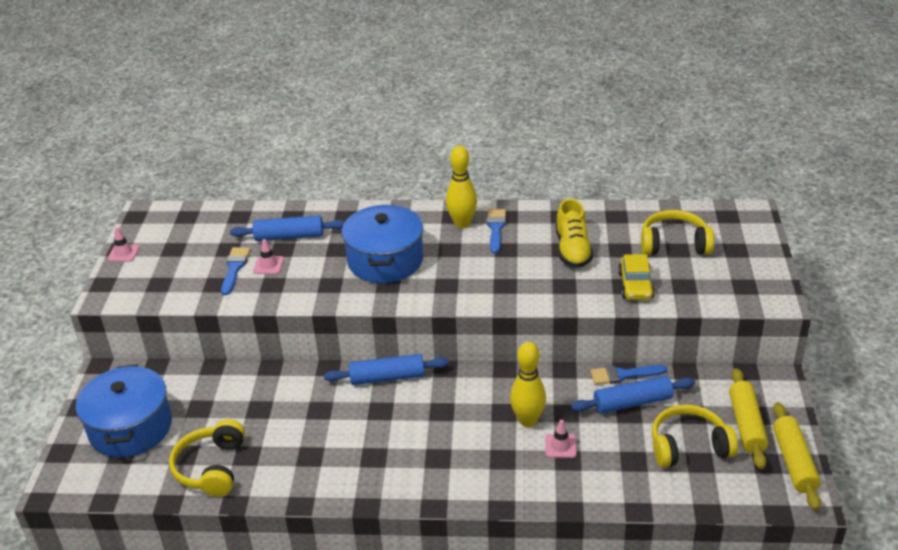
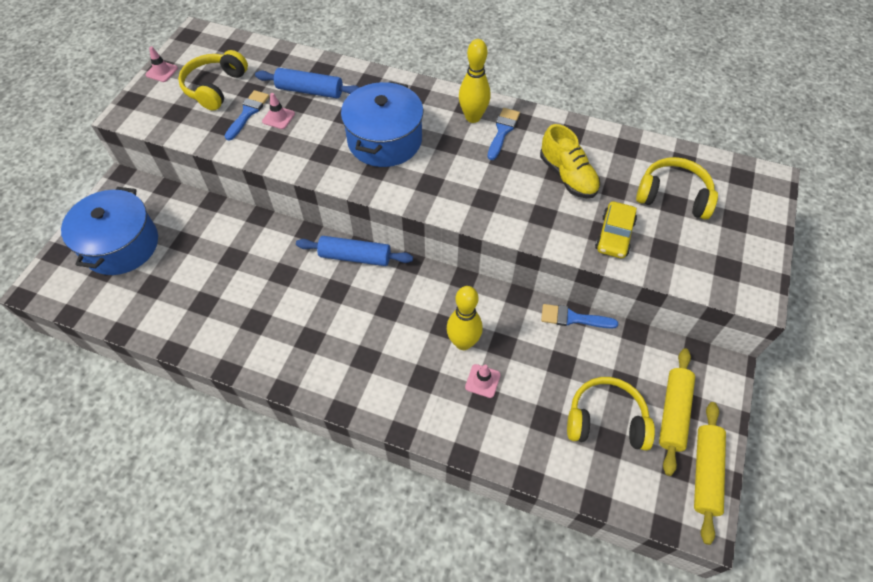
camera: 15 degrees right, 20 degrees up
(211, 467) = (169, 307): yellow headphones -> yellow headphones (215, 87)
(572, 250) = (567, 176): yellow shoe -> yellow shoe turned 45 degrees counterclockwise
(632, 403) = (570, 353): blue rolling pin -> none

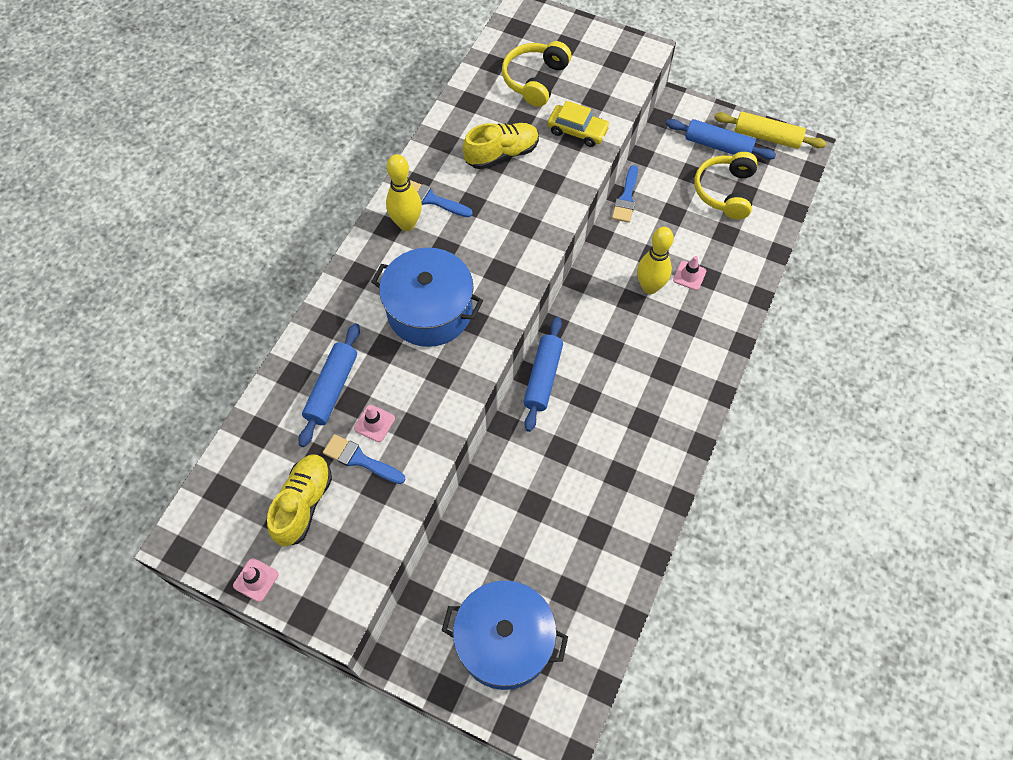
camera: 85 degrees left, 5 degrees up
(215, 87) = (303, 504): yellow headphones -> yellow shoe
(673, 413) = (718, 146): yellow rolling pin -> blue rolling pin

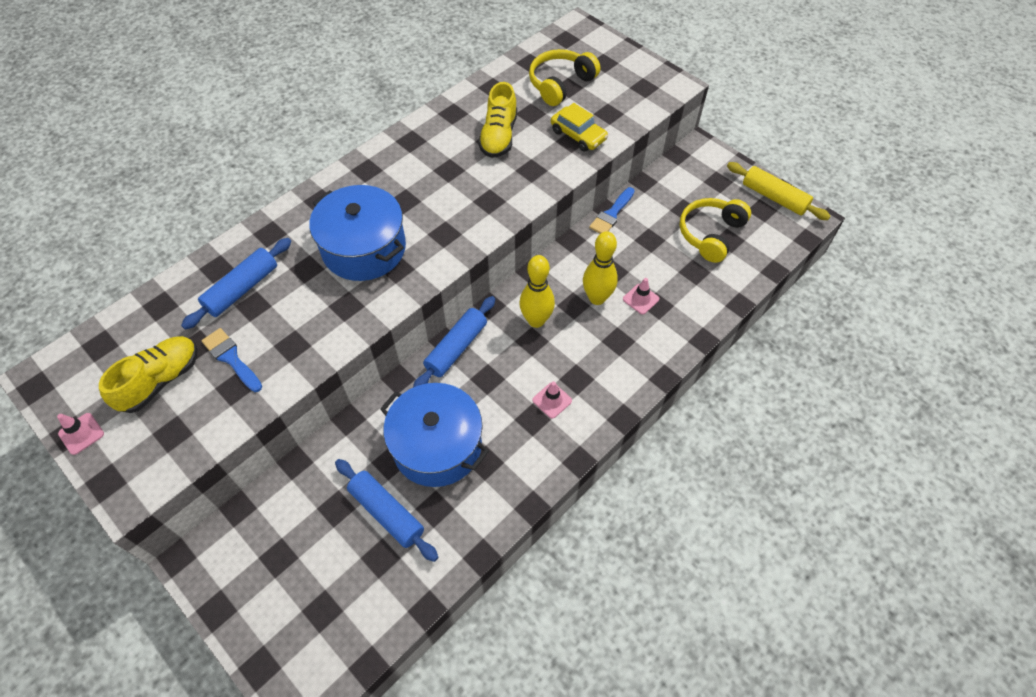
camera: 20 degrees right, 5 degrees down
(374, 423) = (261, 330): pink traffic cone -> pink traffic cone (552, 400)
(407, 224) = (383, 171): yellow bowling pin -> yellow bowling pin (536, 320)
(432, 199) = (416, 157): blue brush -> none
(502, 154) = (499, 136): yellow shoe -> yellow shoe turned 105 degrees clockwise
(504, 641) = (296, 582): blue pot -> blue pot (437, 446)
(718, 146) = (721, 192): blue rolling pin -> blue rolling pin (386, 513)

